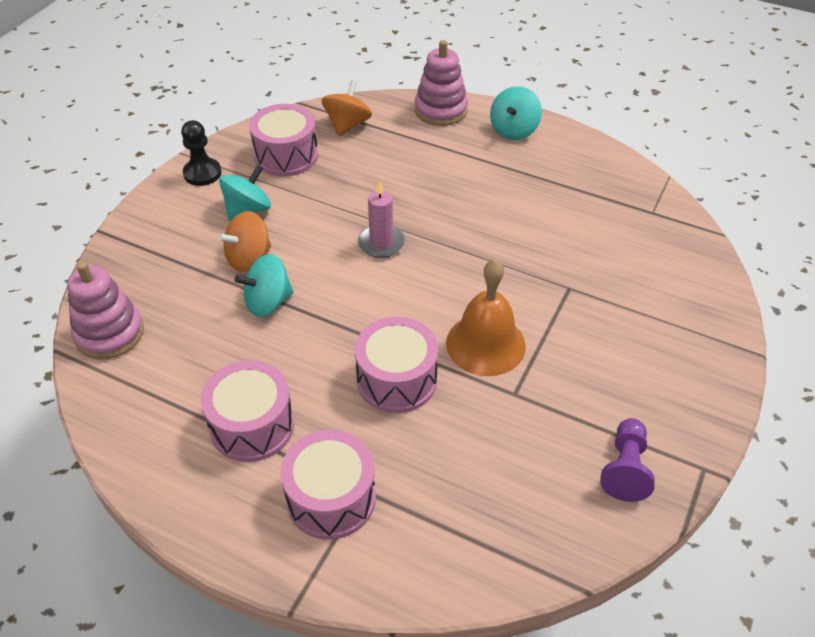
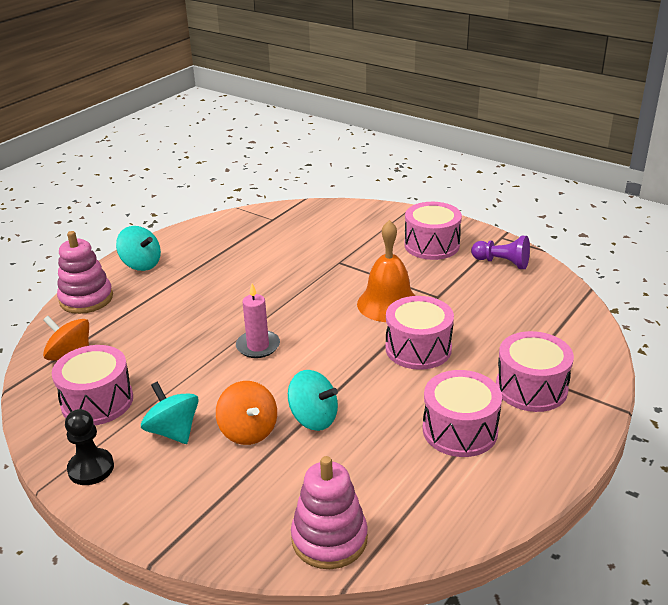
camera: 80 degrees left, 15 degrees down
(268, 302) = (313, 418): turquoise spinning top -> turquoise spinning top turned 45 degrees counterclockwise
(646, 381) = (432, 245): none -> pink drum

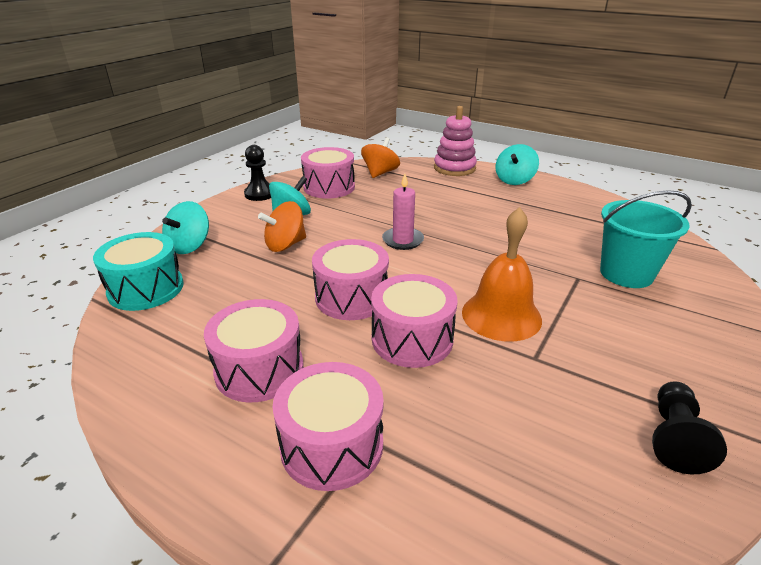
camera: 85 degrees right, 0 degrees up
(313, 418) = (296, 274): turquoise spinning top -> turquoise spinning top (190, 246)
(329, 539) = (146, 289): pink stacking toy -> turquoise drum
(336, 241) = (626, 274): none -> turquoise bucket
(432, 245) = (675, 355): pink drum -> pink drum (352, 297)
(502, 263) = (674, 438): purple pawn -> black pawn

